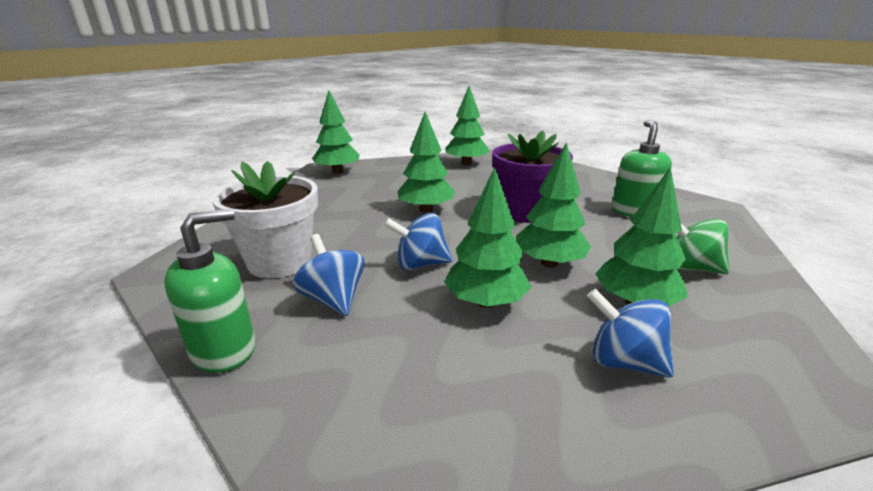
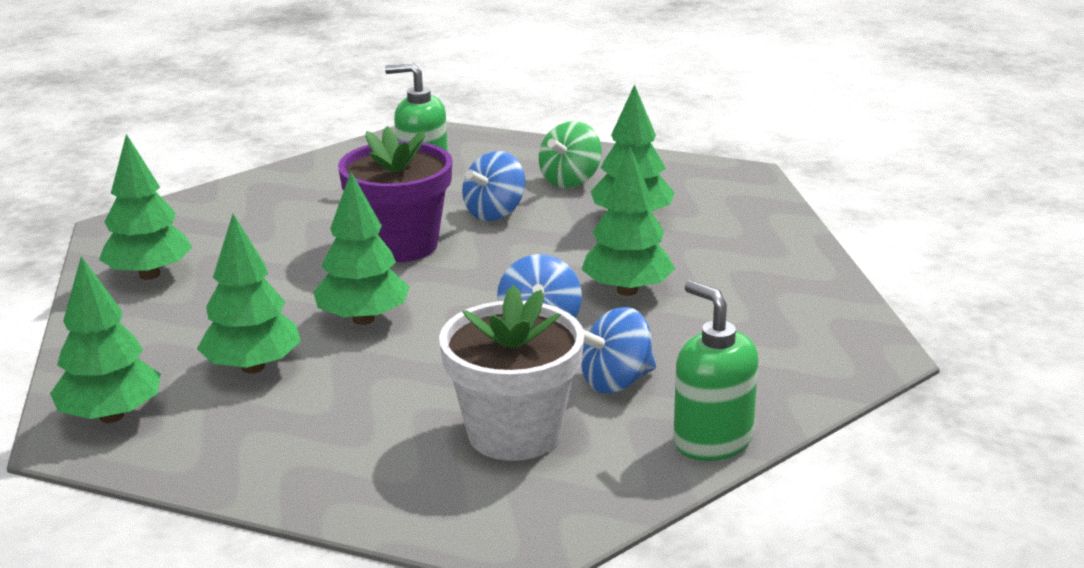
camera: 85 degrees left, 0 degrees up
(549, 263) = (549, 248): green tree -> green tree (253, 367)
(623, 361) = (717, 239): blue spinning top -> blue spinning top (495, 213)

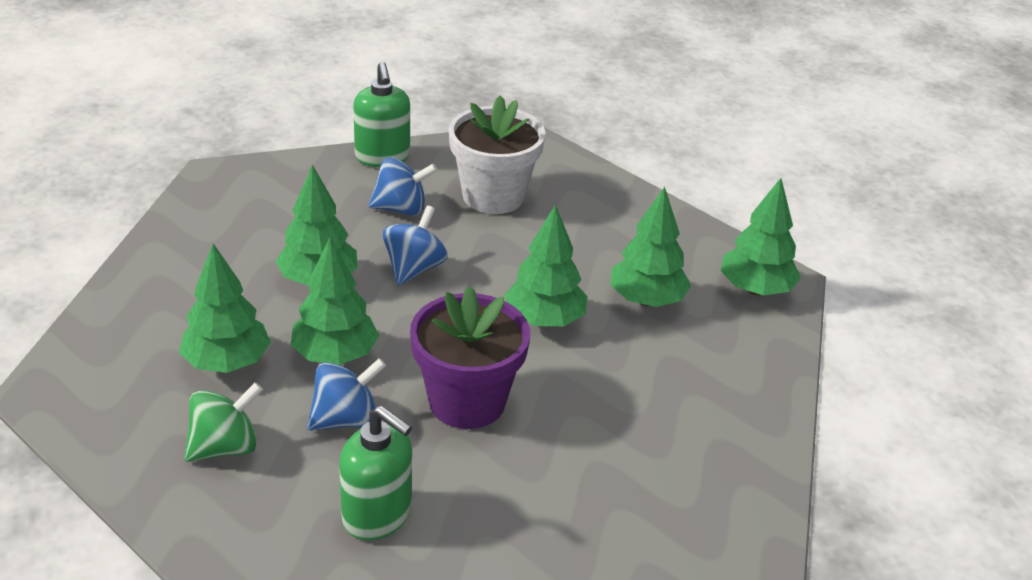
camera: 160 degrees left, 10 degrees up
(149, 274) = (721, 442): green tree -> green tree (335, 355)

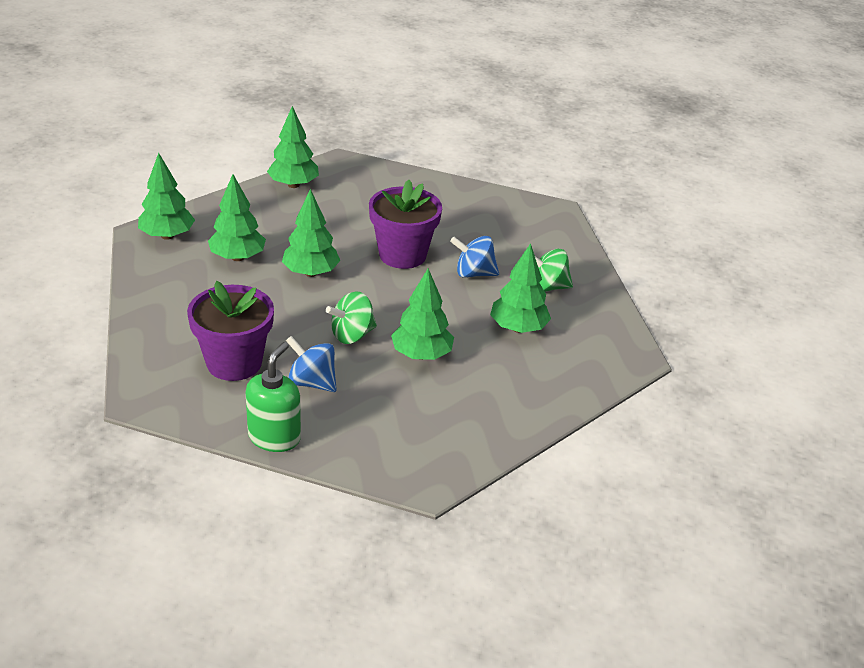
camera: 145 degrees left, 0 degrees up
(335, 355) = (451, 306): green tree -> green tree (293, 185)
(377, 515) = (493, 232): green soap dispenser -> none
(414, 268) = (352, 335): blue spinning top -> green spinning top
(493, 196) = (234, 363): white flower pot -> purple flower pot

